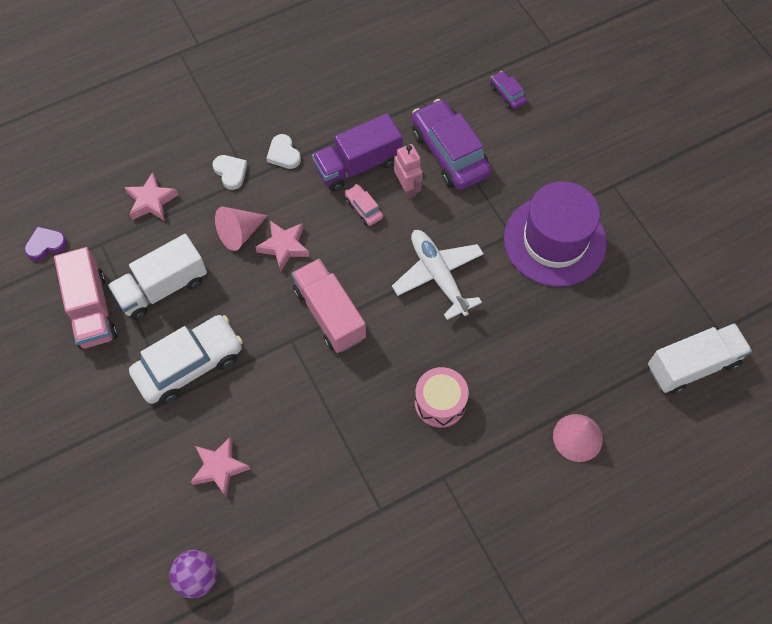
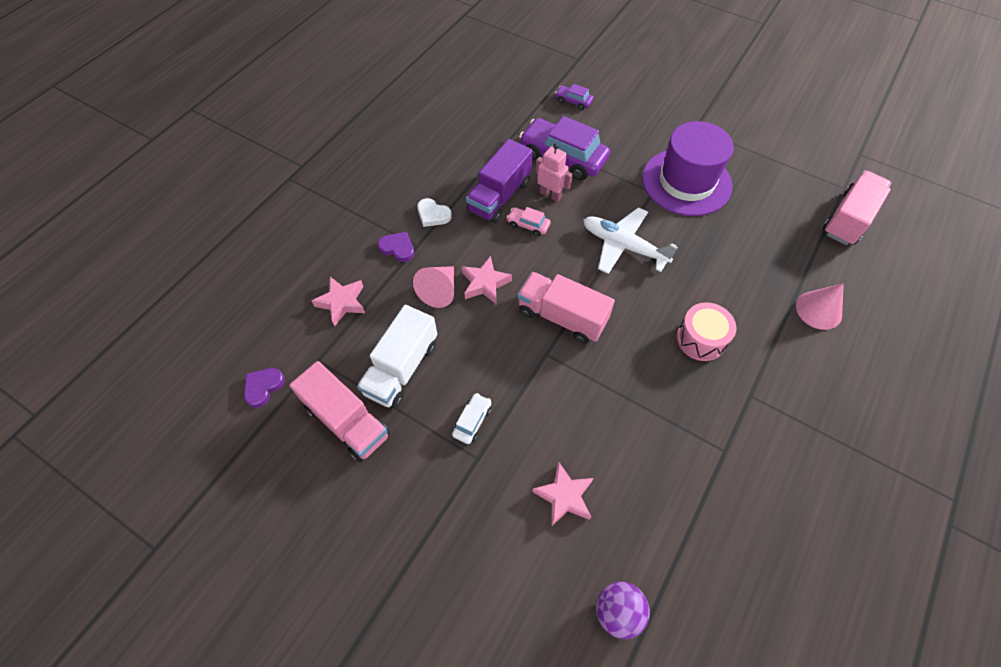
camera: 30 degrees left, 5 degrees down
(189, 364) = (472, 421): white car -> white car, size x0.45
(231, 172) = (398, 248): white heart -> purple heart
(692, 365) = (848, 219): white truck -> pink truck

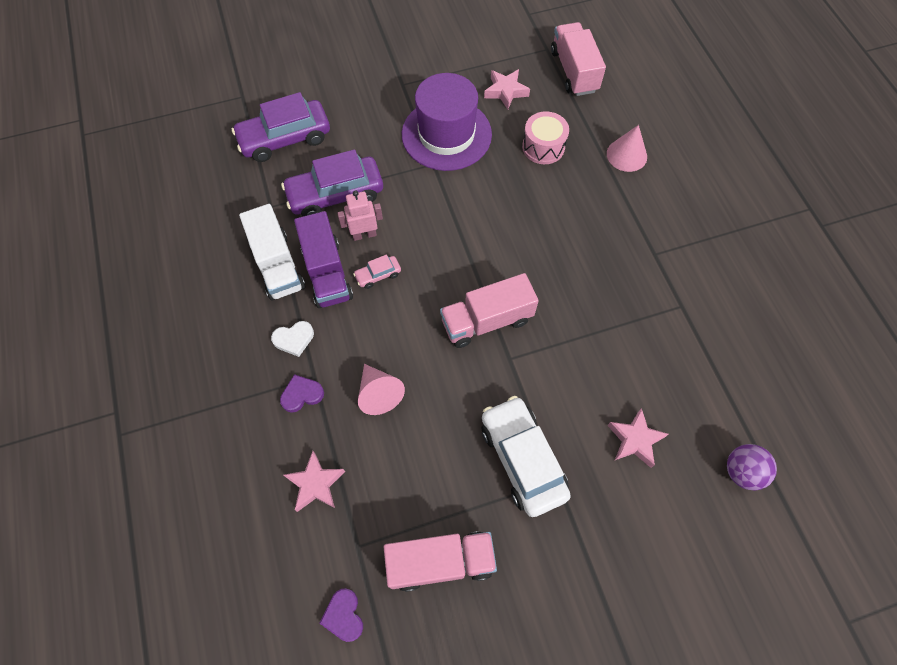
camera: 50 degrees left, 5 degrees up
(402, 368) = (428, 480): white truck -> white truck (278, 265)
(472, 421) = (522, 459): white car -> white car, size x2.21
(485, 283) = (404, 352): pink star -> pink star (505, 91)
(573, 101) = (285, 139): purple car -> purple car, size x2.21
(623, 246) = (463, 225): white plane -> none
(700, 339) = (587, 245): pink drum -> pink drum (543, 147)

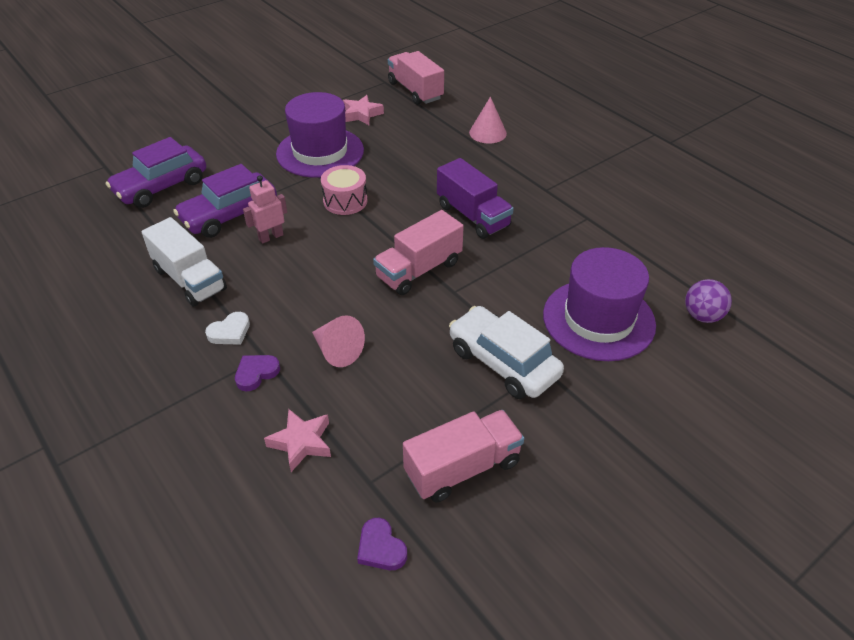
camera: 20 degrees left, 20 degrees down
(327, 273) = (244, 273): purple truck -> purple truck (473, 216)
(378, 275) = (297, 262): pink car -> none
(543, 147) = (412, 142): pink drum -> pink drum (345, 201)
(635, 440) = (598, 319): pink star -> purple hat

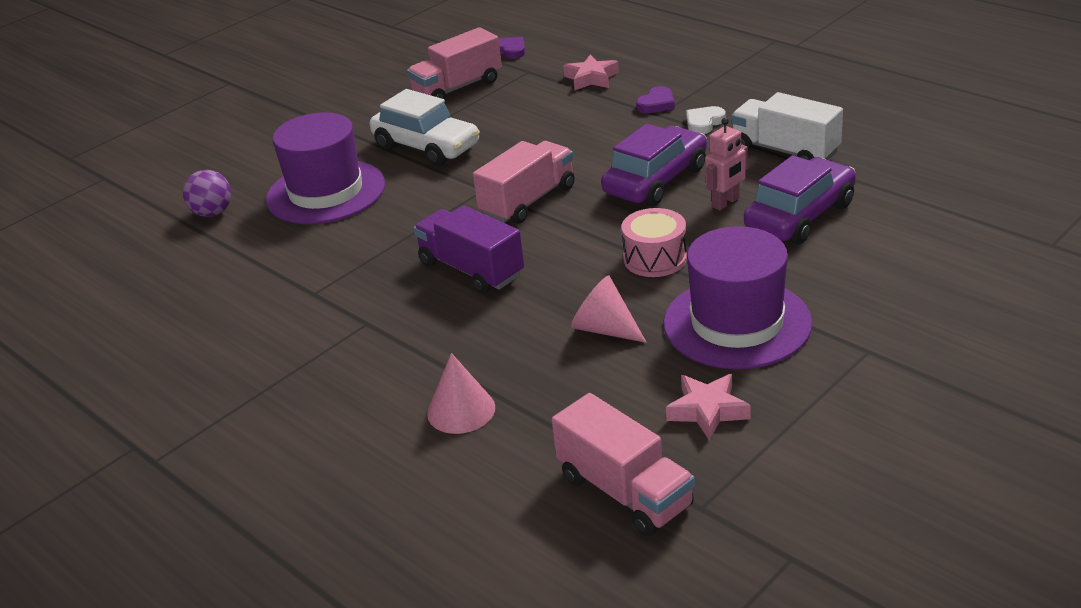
camera: 175 degrees right, 10 degrees down
(161, 187) = (931, 232): purple car -> purple car (655, 180)
(337, 351) = (589, 128): pink cone -> pink cone (605, 329)

